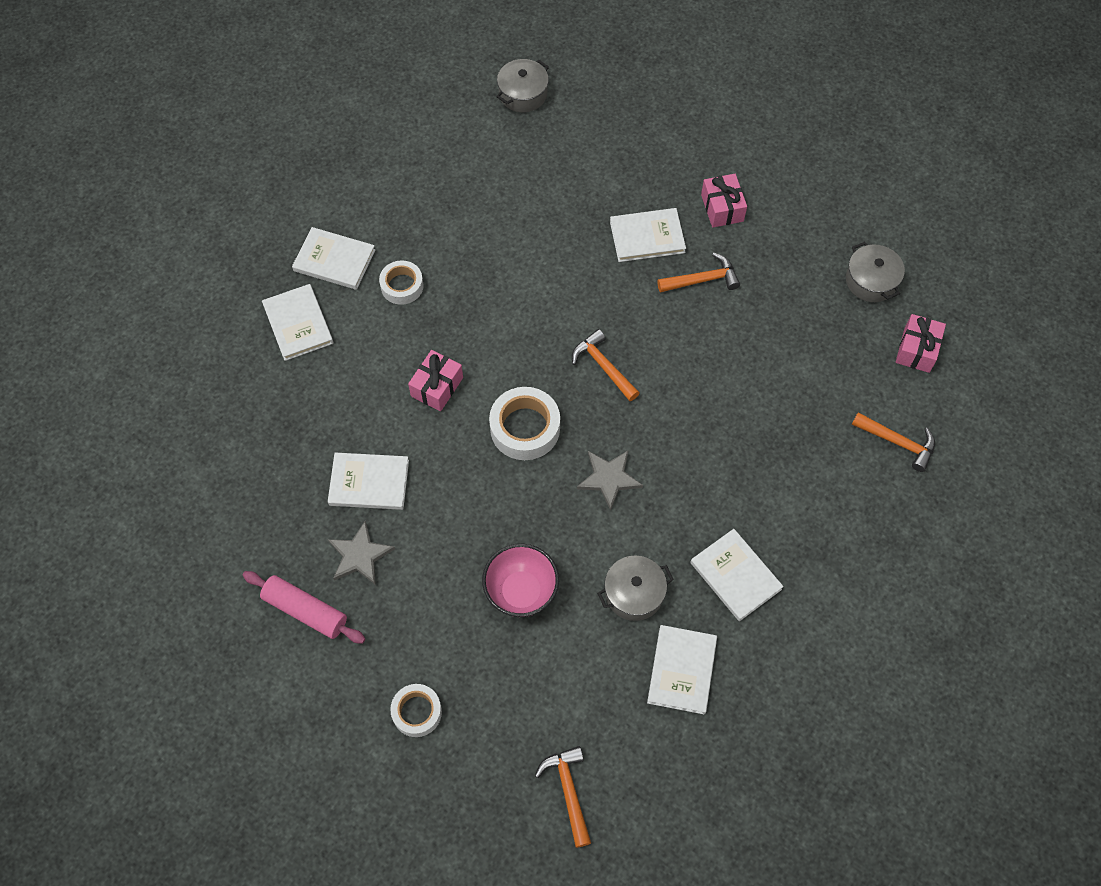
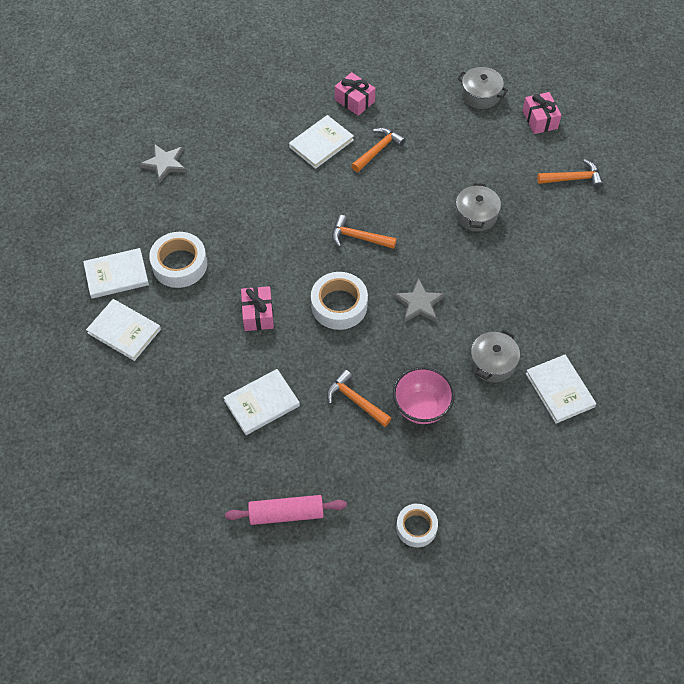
camera: 35 degrees left, 5 degrees down
(360, 555) = (294, 454): grey star -> grey star (164, 164)
(402, 286) = (179, 264): white tape -> white tape, size x1.56
(523, 94) = (164, 99): grey pot -> grey pot (476, 215)
(568, 791) = (553, 509): orange hammer -> orange hammer (355, 400)
(735, 576) = (544, 313): white book -> none

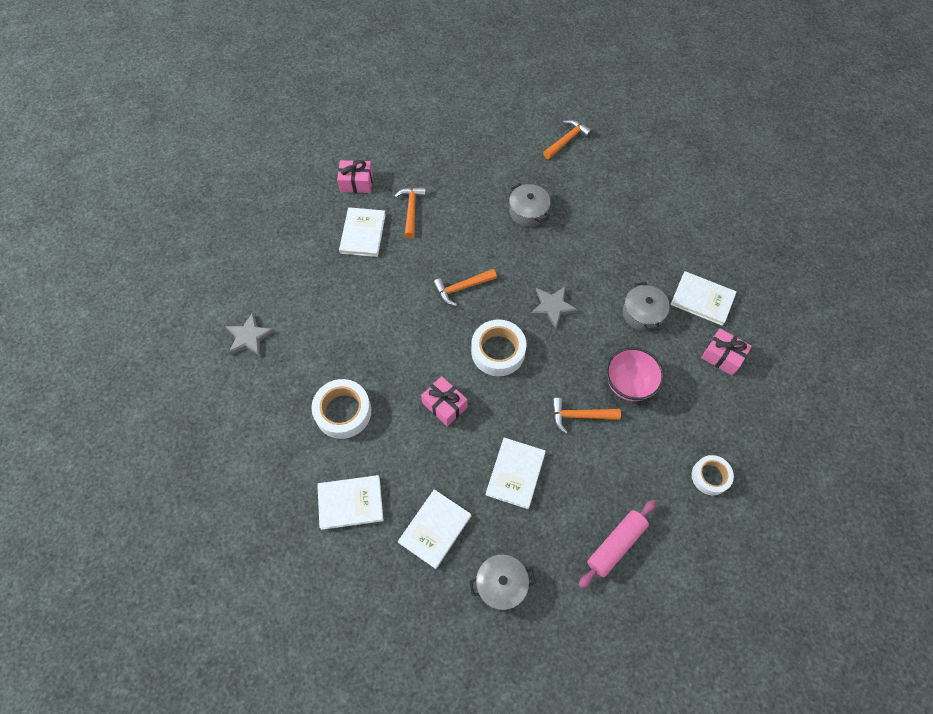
camera: 40 degrees left, 5 degrees up
(116, 275) = (298, 460): white book -> white book (435, 529)
(480, 95) = (446, 119): grey pot -> grey pot (501, 584)
(539, 120) = (504, 111): pink gift -> pink gift (722, 356)

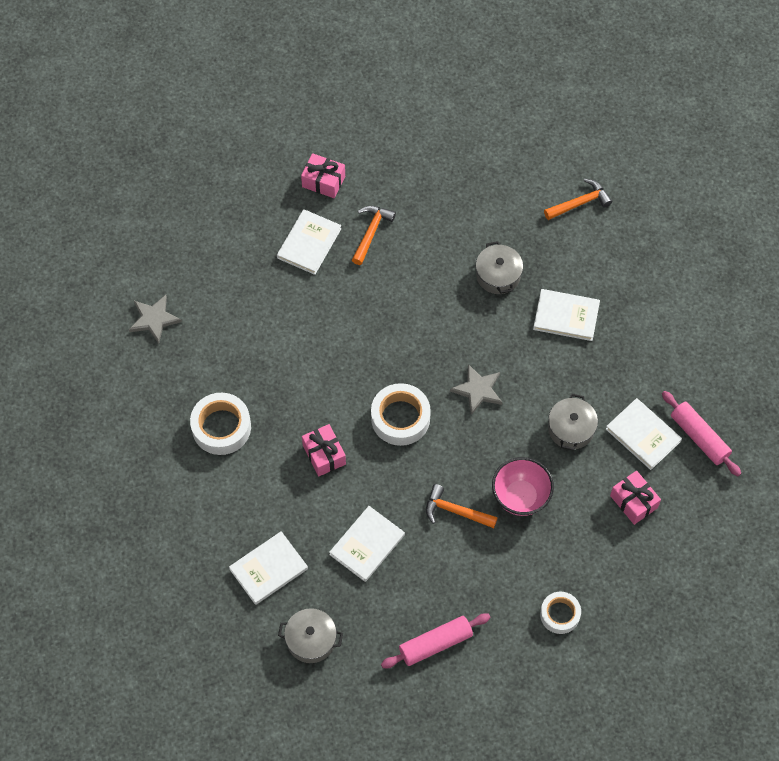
camera: 20 degrees right, 0 degrees up
(350, 503) = (198, 517): white book -> white book (566, 316)
(462, 288) = (390, 338): orange hammer -> none
(746, 287) = (699, 437): none -> pink rolling pin

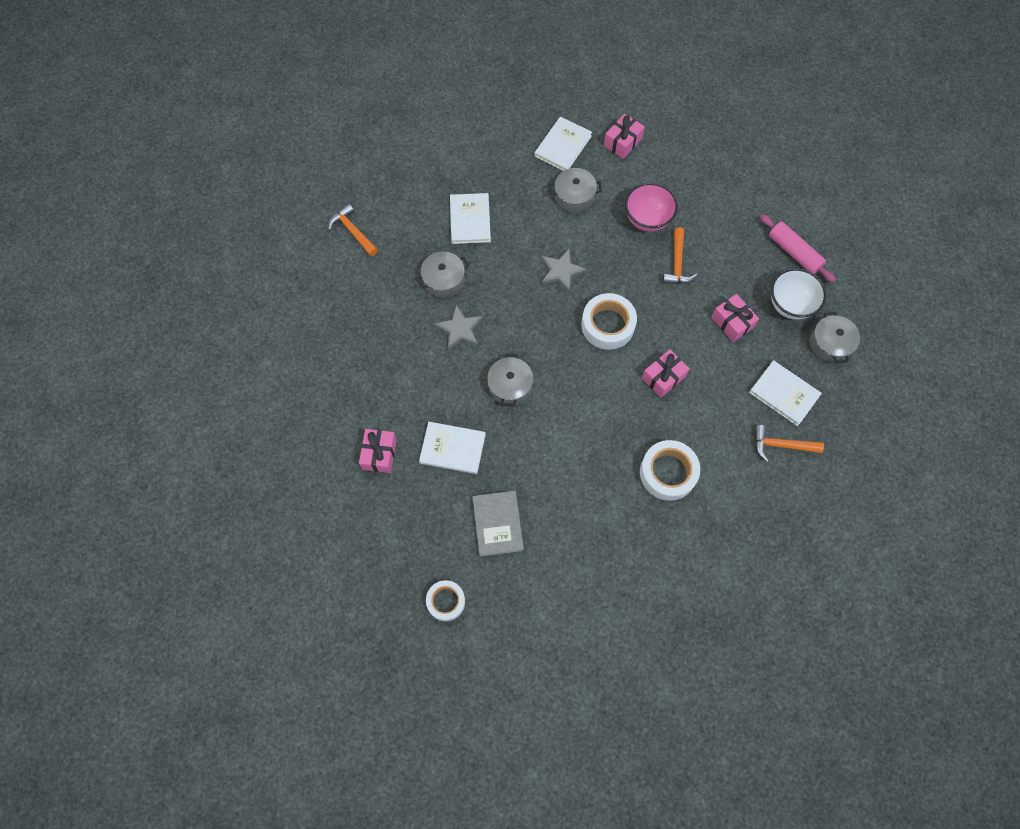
camera: 105 degrees left, 5 degrees up
(154, 319) = (576, 571): grey star -> grey star (460, 329)
(222, 264) = (497, 524): none -> grey book
(359, 308) = (510, 386): none -> grey pot
(367, 545) = (732, 322): white book -> pink gift
(370, 614) = (790, 305): none -> white bowl
(371, 232) = (426, 396): orange hammer -> orange hammer (781, 445)
(560, 614) = (734, 173): white tape -> white tape (446, 601)
(699, 437) = (552, 109): pink rolling pin -> none

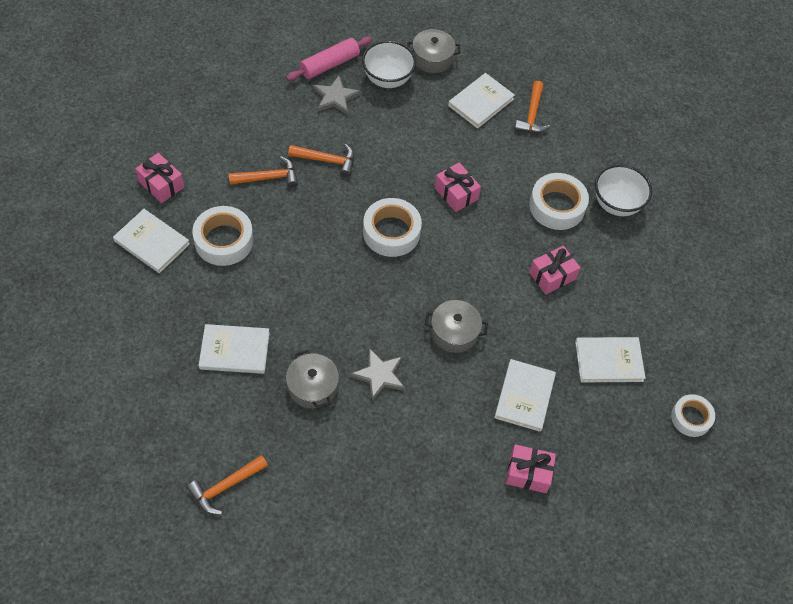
camera: 90 degrees left, 10 degrees down
(497, 524) = (609, 361): grey book -> white book
(561, 271) = (319, 266): grey star -> grey star (335, 97)
(574, 196) = (224, 241): grey pot -> white tape
(647, 220) = (268, 178): pink bowl -> orange hammer
(682, 532) = (616, 204): none -> white bowl
(732, 322) = (401, 127): pink gift -> pink gift (552, 276)

